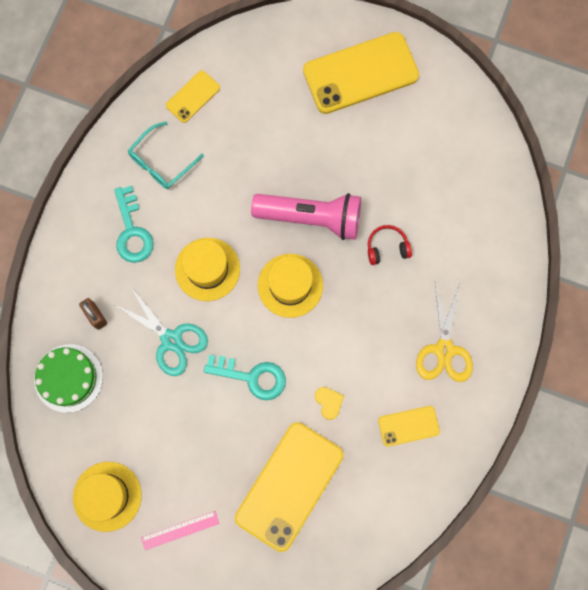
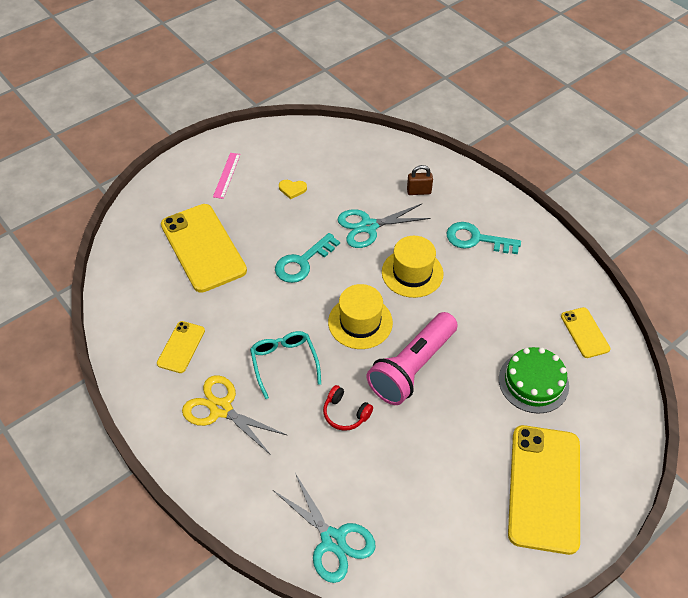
camera: 120 degrees right, 25 degrees down
(68, 378) = (381, 160): green cake -> green cake (533, 382)
(107, 496) = (282, 148): yellow hat -> none
(161, 162) = (529, 283): turquoise glasses -> turquoise glasses (284, 363)
(329, 402) = (244, 302): yellow heart -> yellow heart (292, 189)
(387, 247) = (345, 413): red headphones -> red headphones turned 105 degrees clockwise
(494, 199) = (333, 540): none -> turquoise scissors

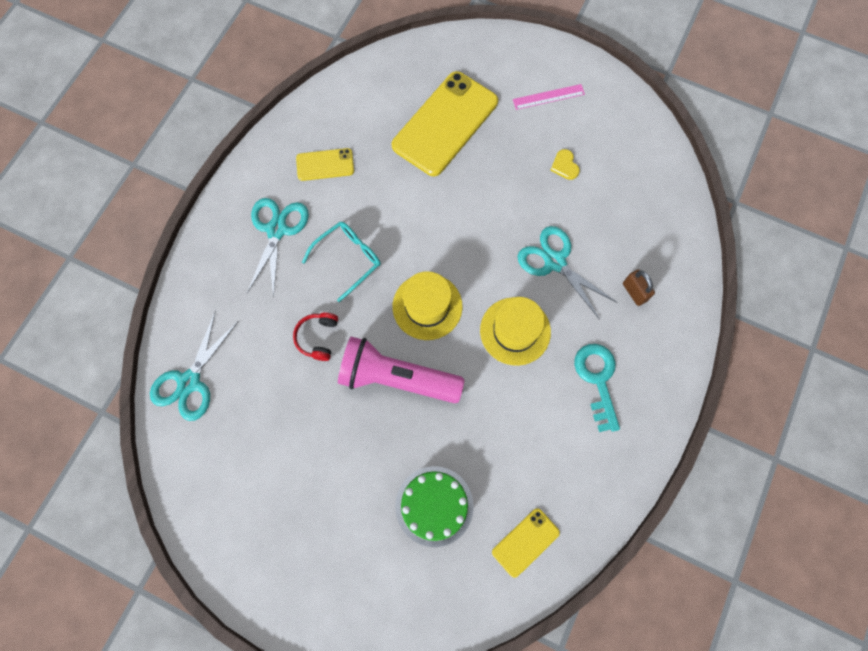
camera: 65 degrees right, 20 degrees up
(221, 409) = (277, 230): yellow scissors -> turquoise scissors
(302, 262) = (474, 220): turquoise key -> none
(544, 488) = (315, 555): yellow phone -> none

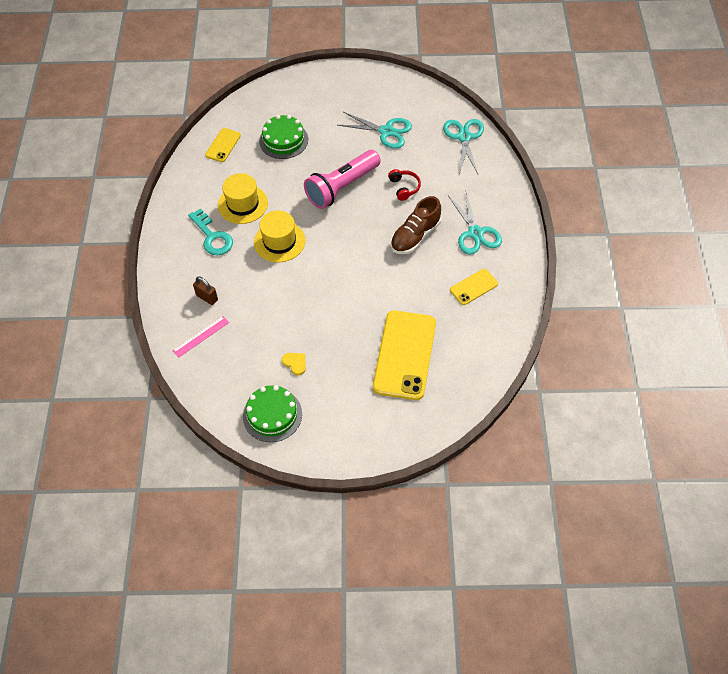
camera: 155 degrees right, 15 degrees down
(348, 259) = (415, 236): turquoise glasses -> brown shoe
(396, 378) = (342, 187): pink flashlight -> pink flashlight turned 150 degrees clockwise
(427, 306) = (345, 231): yellow hat -> yellow hat (243, 204)
(548, 97) = (334, 414): pink ruler -> pink ruler (201, 336)
(555, 262) = (272, 293): turquoise scissors -> turquoise scissors (386, 131)
(611, 122) = (272, 415): none -> green cake

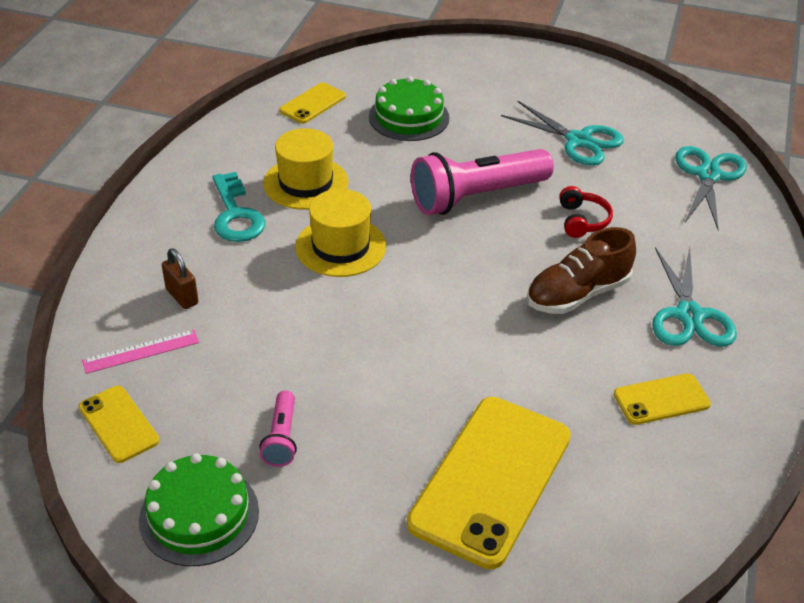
camera: 15 degrees right, 15 degrees down
(209, 380) = (118, 424): none -> yellow phone
(295, 363) = (281, 438): yellow heart -> pink flashlight

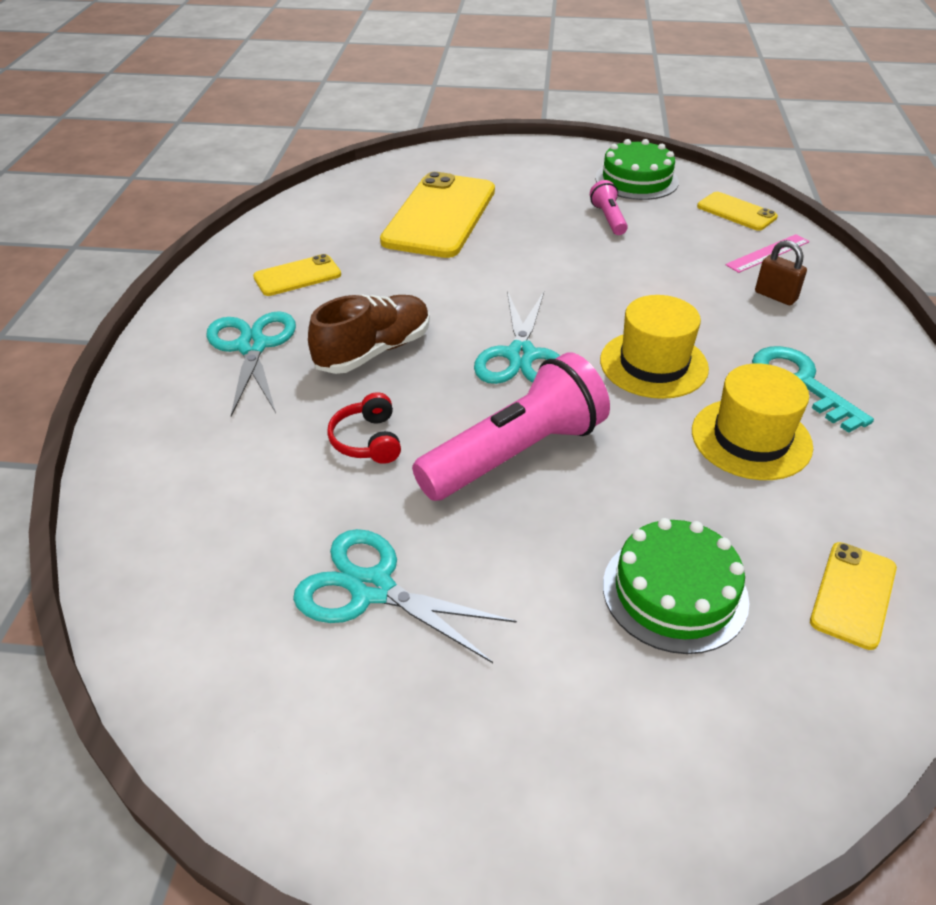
camera: 170 degrees right, 0 degrees up
(708, 175) = (163, 549): turquoise scissors -> turquoise scissors (520, 355)

